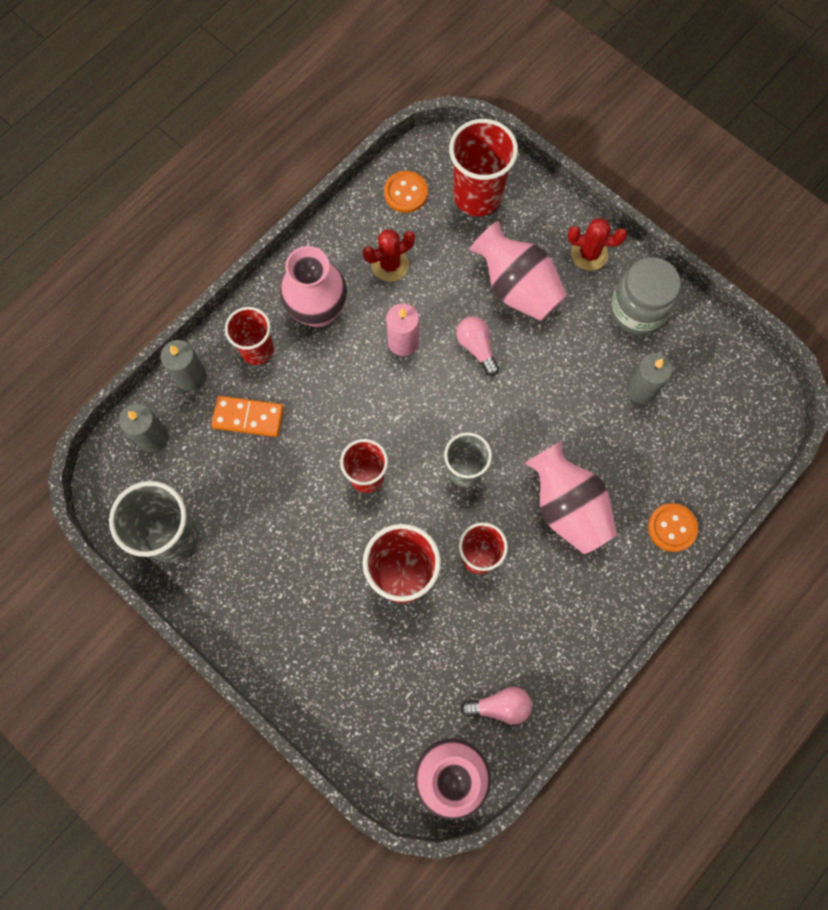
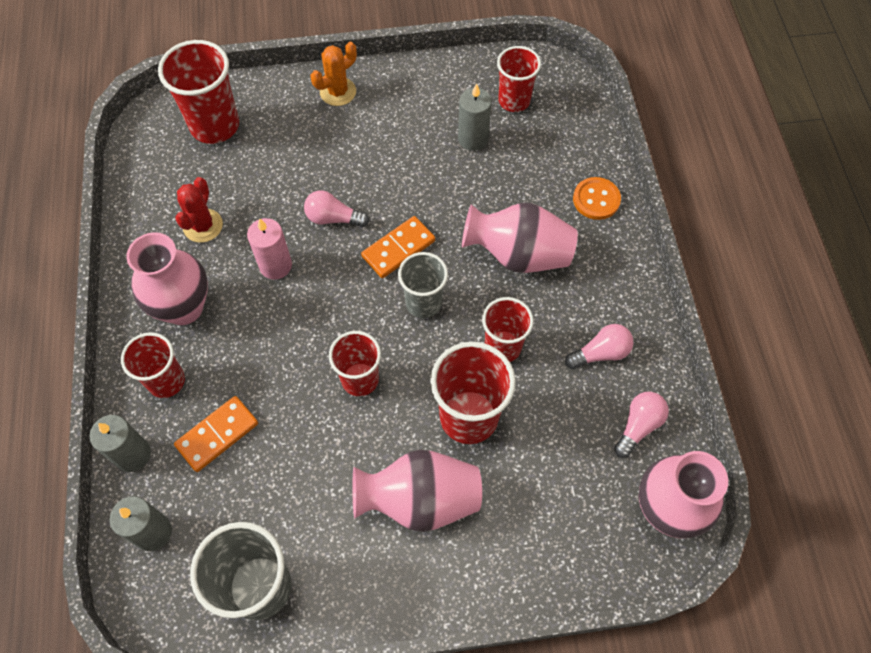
camera: 50 degrees left, 10 degrees down
(406, 193) = (157, 170): orange button -> none
(493, 415) = (398, 249): none -> orange domino
(517, 288) = (314, 156): pink vase -> pink vase (420, 500)
(536, 633) = (600, 353): none -> pink light bulb
(589, 254) = (338, 92): red cactus -> orange cactus
(637, 310) = (411, 95): grey jar -> none
(708, 391) = (514, 101): none -> red cup

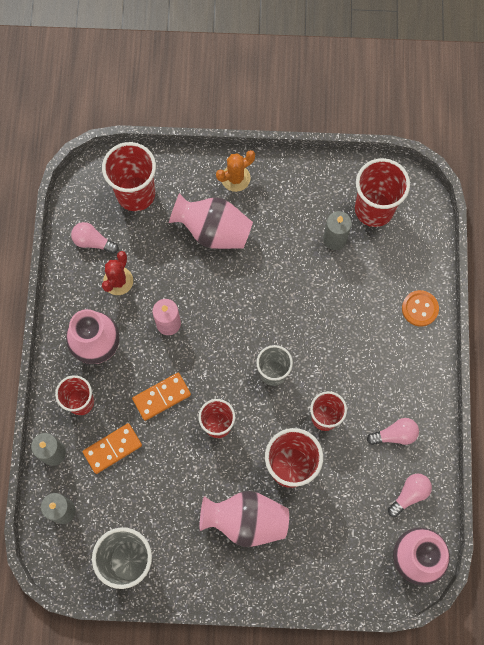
camera: 10 degrees right, 10 degrees up
(333, 218) = (216, 291): pink light bulb -> pink light bulb (93, 242)
(398, 249) = (261, 325): orange domino -> orange domino (162, 397)
(514, 101) = (374, 209): red cup -> red cup, size x1.53
(518, 255) = (351, 345): pink vase -> pink vase (213, 231)

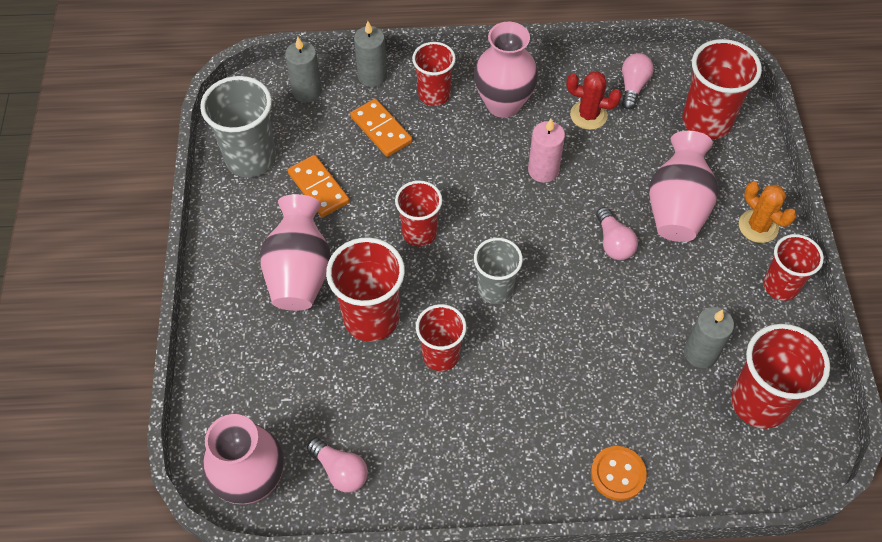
camera: 85 degrees right, 15 degrees down
(162, 397) = (448, 172): orange domino -> orange domino (318, 188)
(286, 175) = (780, 286): none -> red cup
(395, 435) = (424, 447): pink light bulb -> pink light bulb (613, 243)

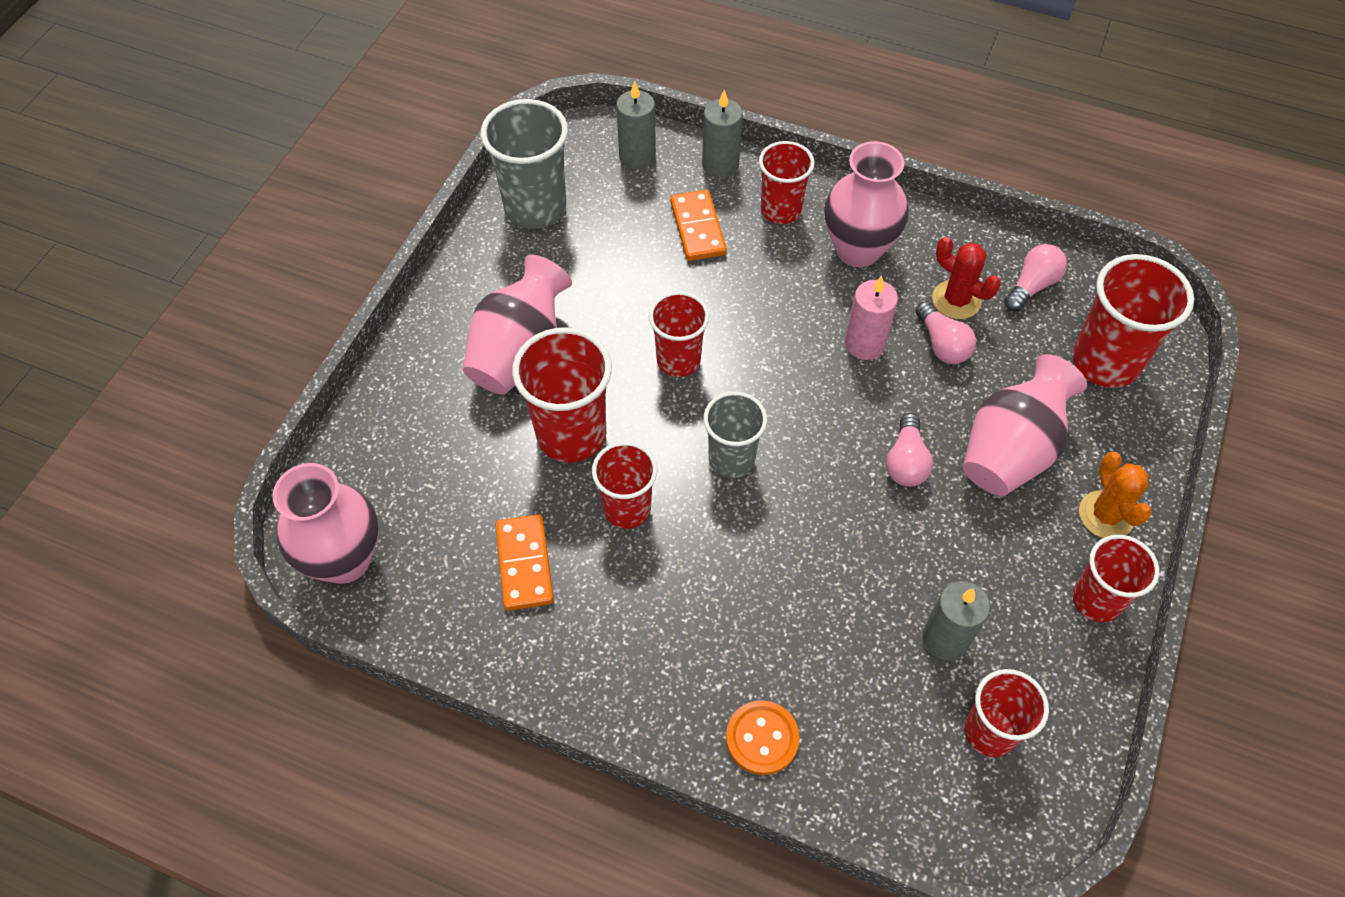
camera: 25 degrees right, 0 degrees up
(318, 188) = (591, 267): orange domino -> orange domino (524, 564)
(340, 471) = (444, 590): pink light bulb -> pink light bulb (942, 344)
(759, 402) = (989, 732): red cup -> red cup, size x0.65

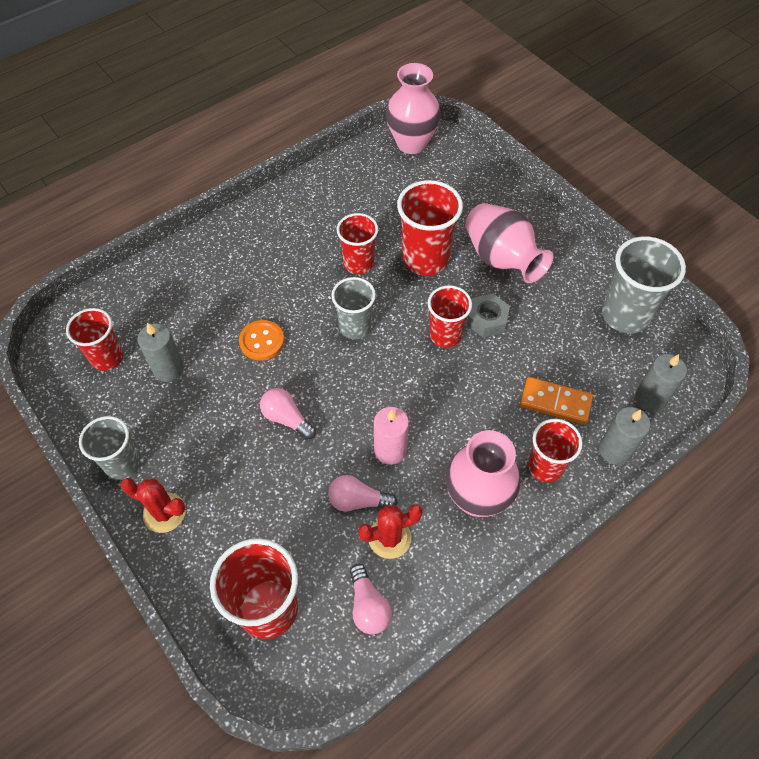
camera: 120 degrees right, 0 degrees up
(524, 564) = (357, 208): orange domino -> none
(628, 329) = (487, 320): none -> grey nut
(762, 738) = (190, 260): orange button -> orange button (262, 341)
(1010, 451) = (249, 486): pink vase -> none
(1096, 600) = (122, 464): red cup -> grey cup
(1106, 515) = (164, 513): orange cactus -> red cactus

